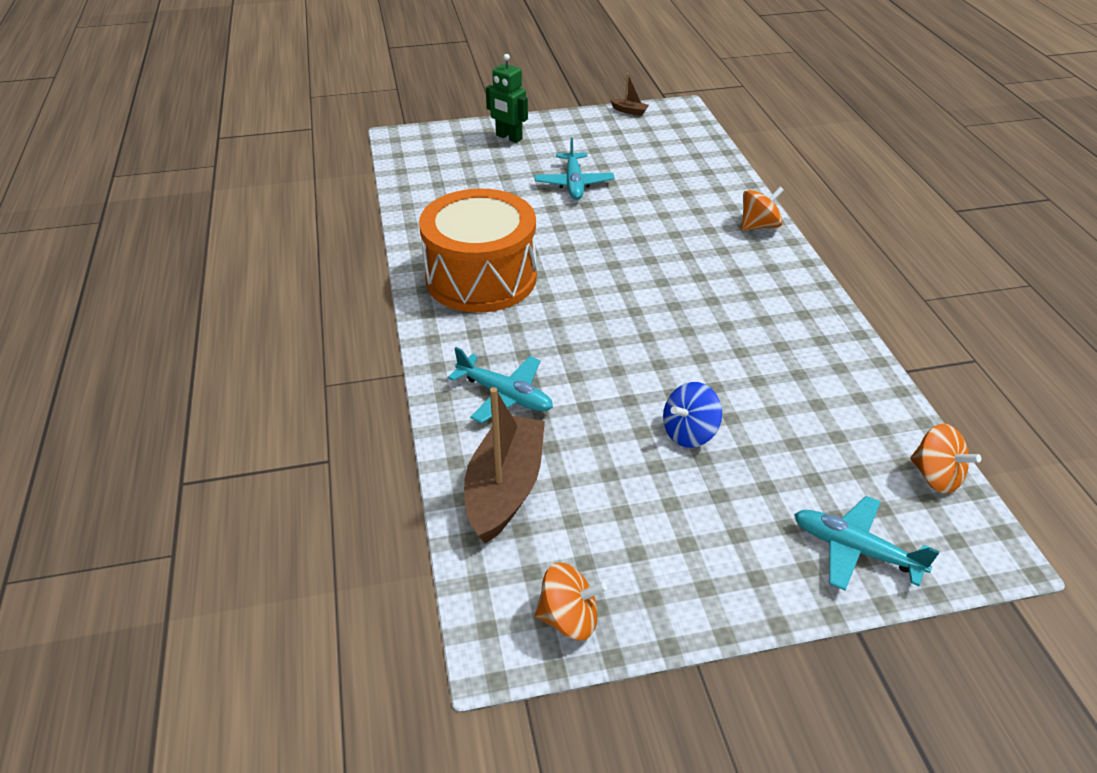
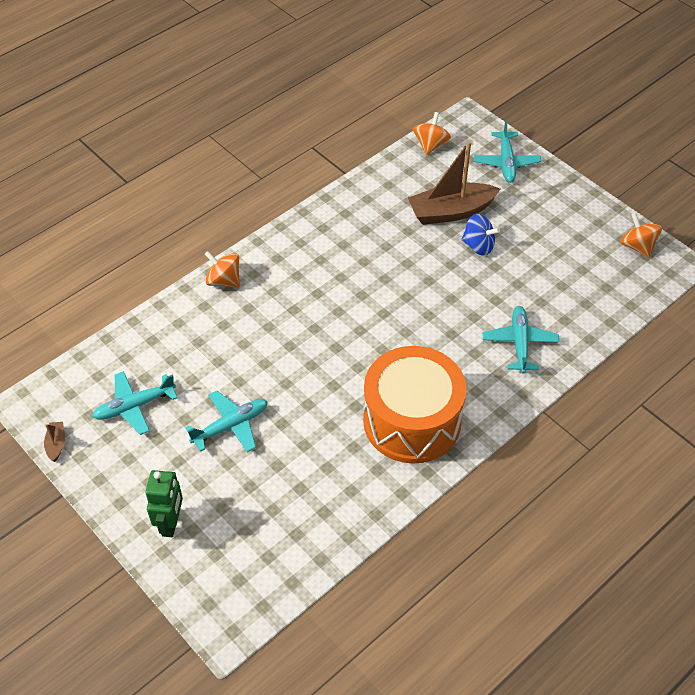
camera: 120 degrees left, 10 degrees up
(505, 488) = (588, 307): brown boat -> brown boat (451, 212)
(637, 147) = (134, 406): none -> turquoise plane

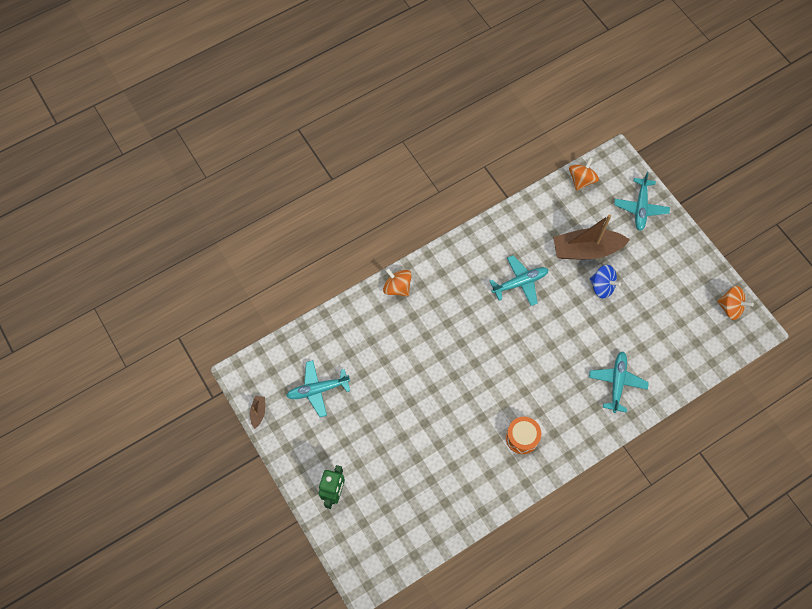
camera: 10 degrees right, 15 degrees up
(231, 426) = (387, 419): turquoise plane -> turquoise plane (520, 283)
(412, 421) = (522, 437): orange drum -> orange drum, size x0.45
(637, 246) = (730, 307): orange spinning top -> orange spinning top turned 135 degrees clockwise

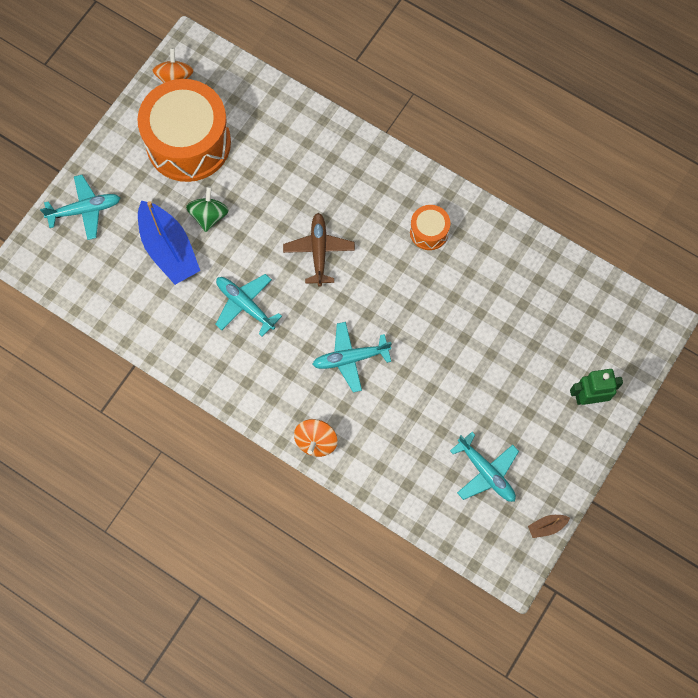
camera: 115 degrees left, 5 degrees up
(541, 350) = (319, 251): none -> brown plane
(581, 180) = (73, 289): orange spinning top -> none
(586, 250) = (169, 249): brown boat -> blue boat
(602, 286) = (209, 216): blue spinning top -> green spinning top
(617, 382) = (319, 161): turquoise plane -> turquoise plane (350, 358)
(669, 296) = (188, 143): none -> orange drum

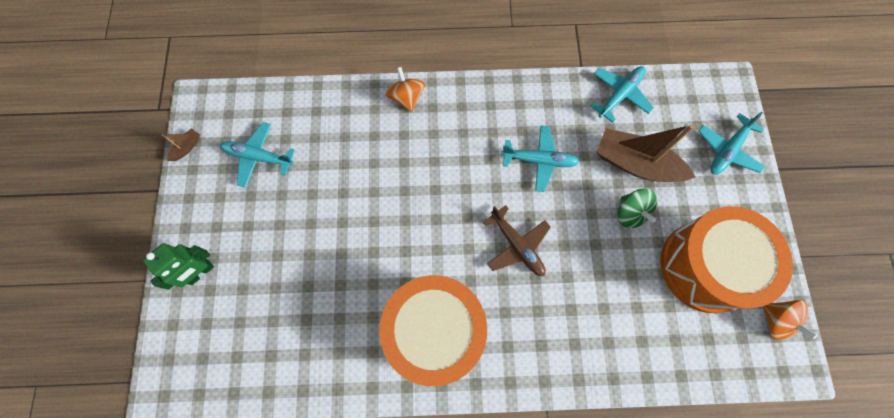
camera: 145 degrees right, 0 degrees up
(169, 249) = (636, 164): blue boat -> brown boat
(350, 358) = (424, 174): turquoise plane -> turquoise plane (620, 95)
(429, 232) = (435, 331): orange drum -> orange drum, size x2.24

